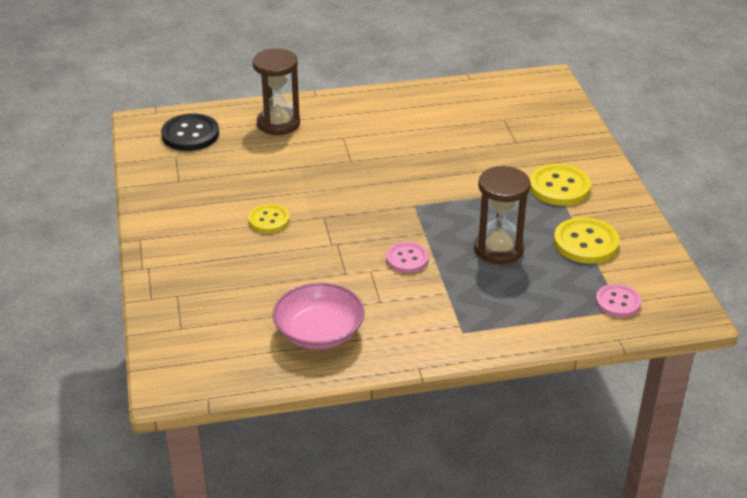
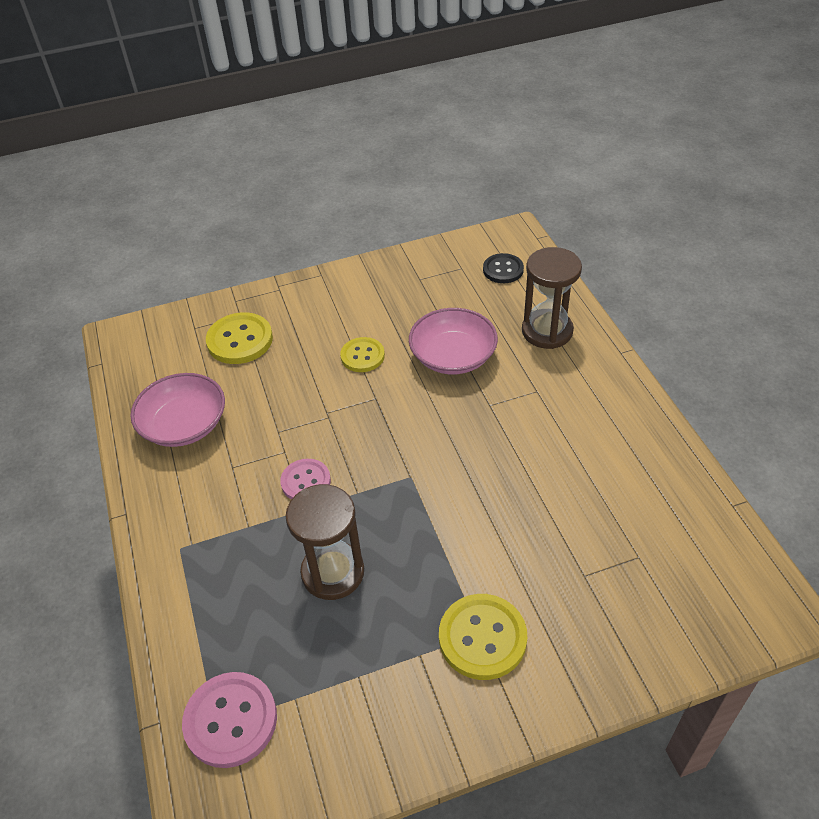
camera: 85 degrees right, 10 degrees up
(190, 134) = (503, 270): black button -> black button, size x0.65
(289, 172) = (453, 356): none -> pink bowl
(585, 243) = (356, 676): yellow button -> yellow button (240, 340)
(618, 302) = (231, 720): pink button -> pink button, size x1.53

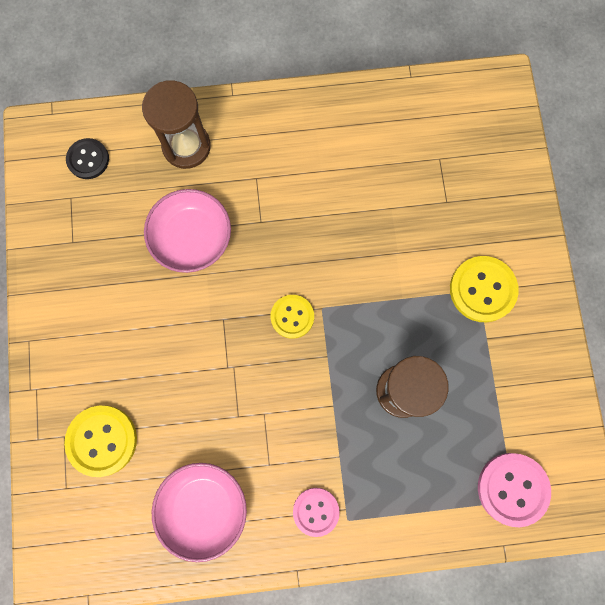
camera: 80 degrees left, 30 degrees up
(306, 481) = (304, 399): pink button -> pink button (316, 511)
(362, 356) = (165, 320): yellow button -> yellow button (292, 317)

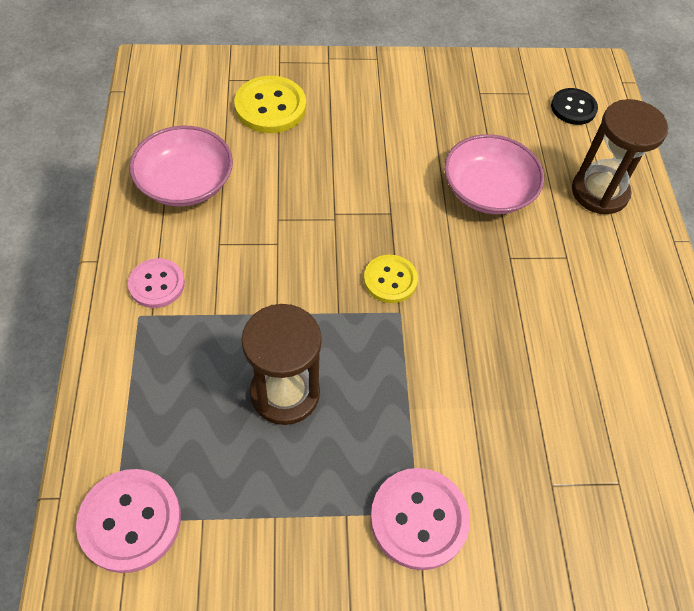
camera: 90 degrees right, 20 degrees down
(482, 289) = (419, 519): yellow button -> pink button

